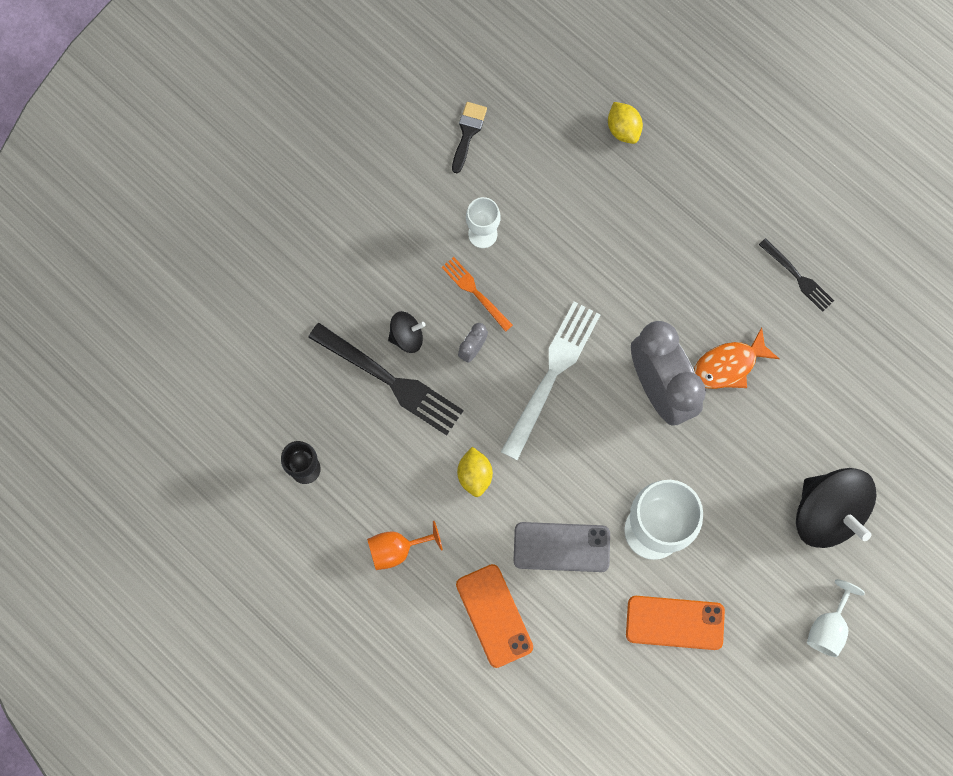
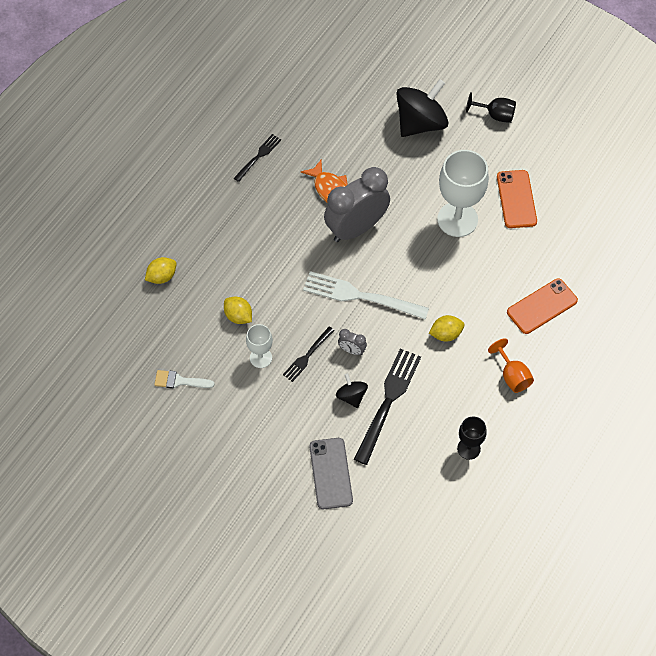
camera: 100 degrees left, 15 degrees down
(468, 132) = (179, 381): black brush -> white brush
(475, 292) = (307, 355): orange fork -> black fork
(548, 215) = (238, 316): none -> yellow lemon
(561, 547) = (483, 272): grey phone -> grey phone (331, 473)
(828, 627) = (495, 115): white goblet -> black goblet

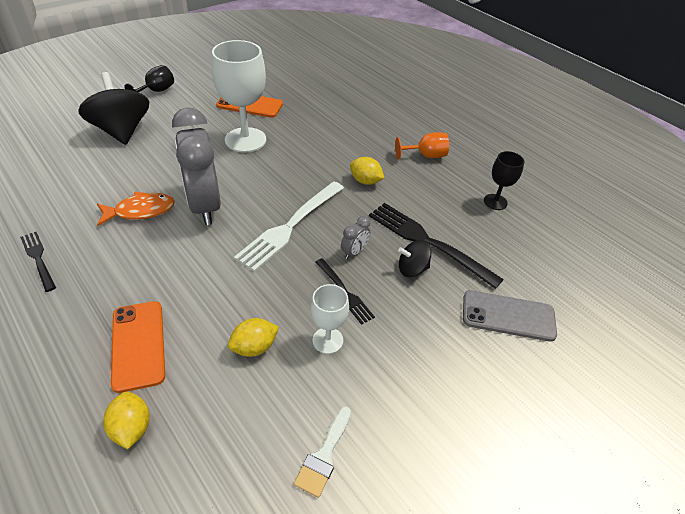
camera: 75 degrees left, 15 degrees down
(446, 334) = (365, 181): yellow lemon -> yellow lemon turned 60 degrees counterclockwise
(542, 306) = (363, 122): orange phone -> orange phone (138, 345)

